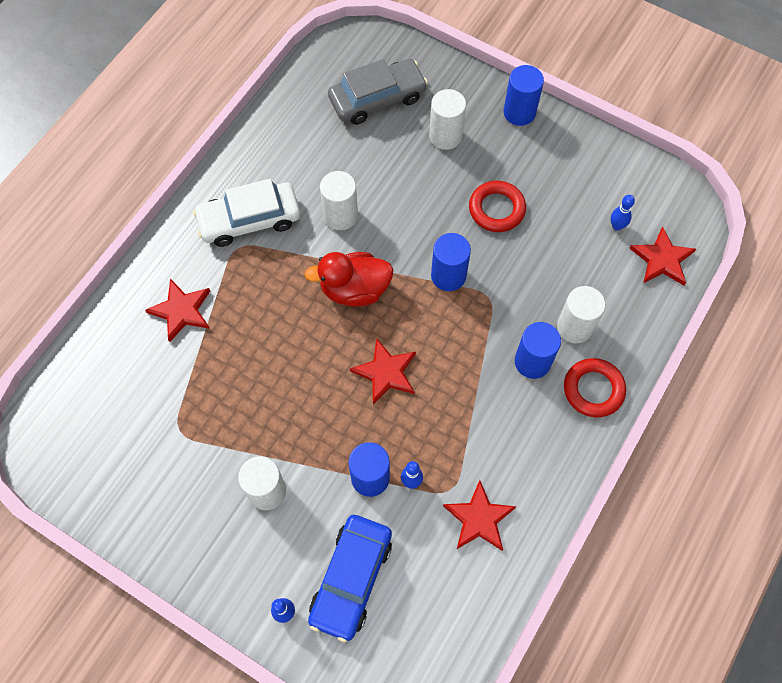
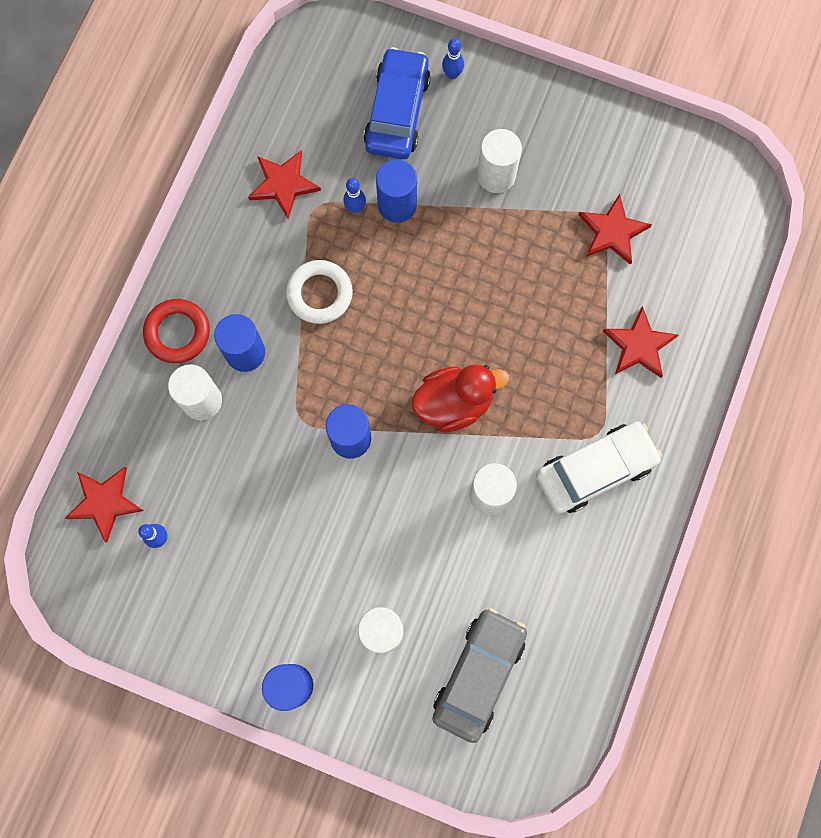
camera: 170 degrees right, 10 degrees up
(377, 98) = (479, 674): grey car -> grey car turned 150 degrees clockwise
(385, 372) = (401, 314): red star -> red star (612, 232)
(458, 403) = (319, 294): none -> white ring
(496, 209) = (305, 536): red ring -> none

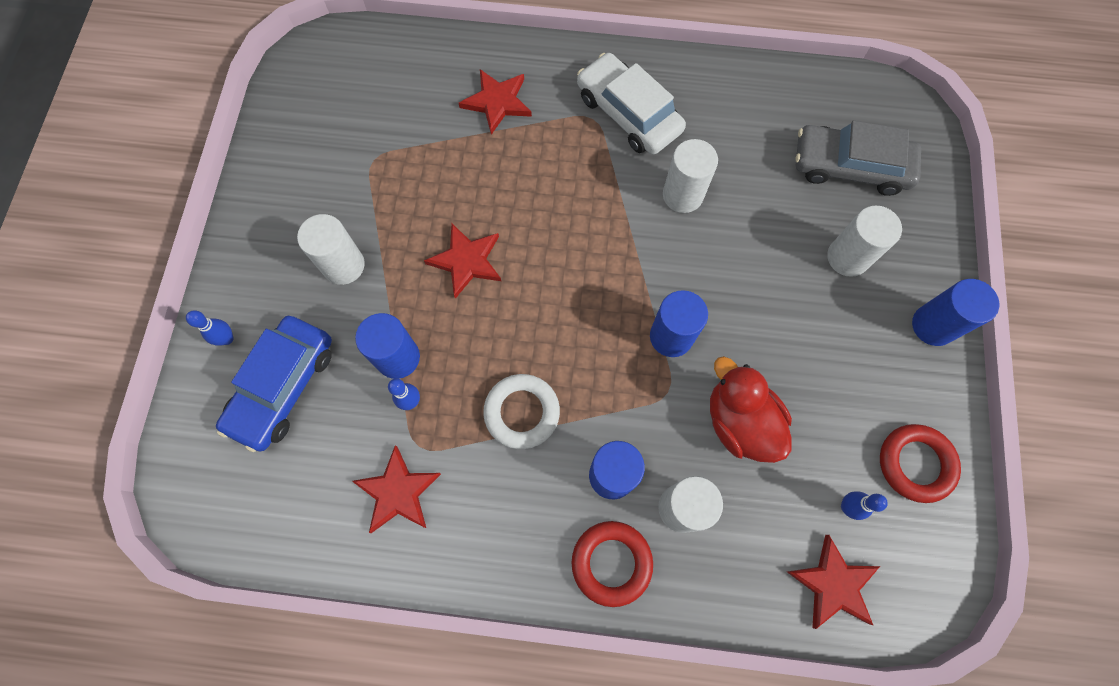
camera: 105 degrees left, 5 degrees down
(175, 612) = (915, 464): none -> red ring
(397, 112) = (283, 386): blue car -> blue car turned 60 degrees counterclockwise
(454, 403) = (603, 248): red duck -> red duck (740, 422)
(612, 232) = (385, 146): red star -> red star (466, 261)

